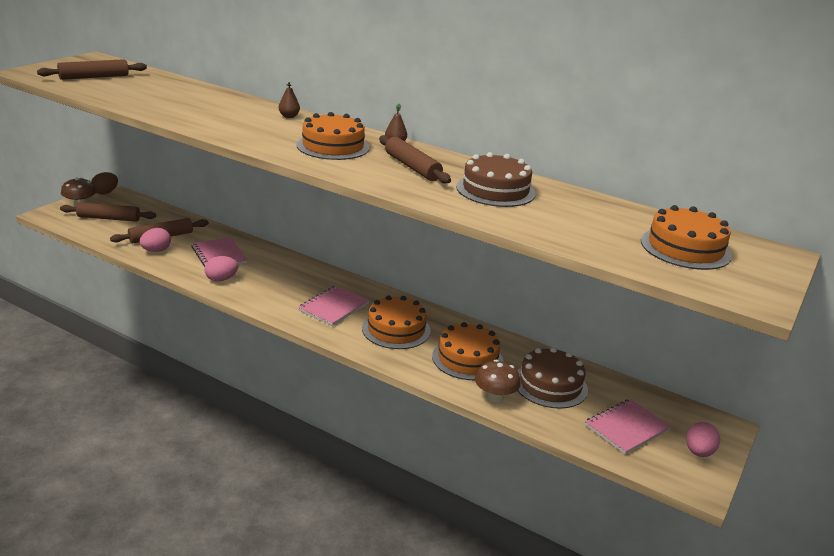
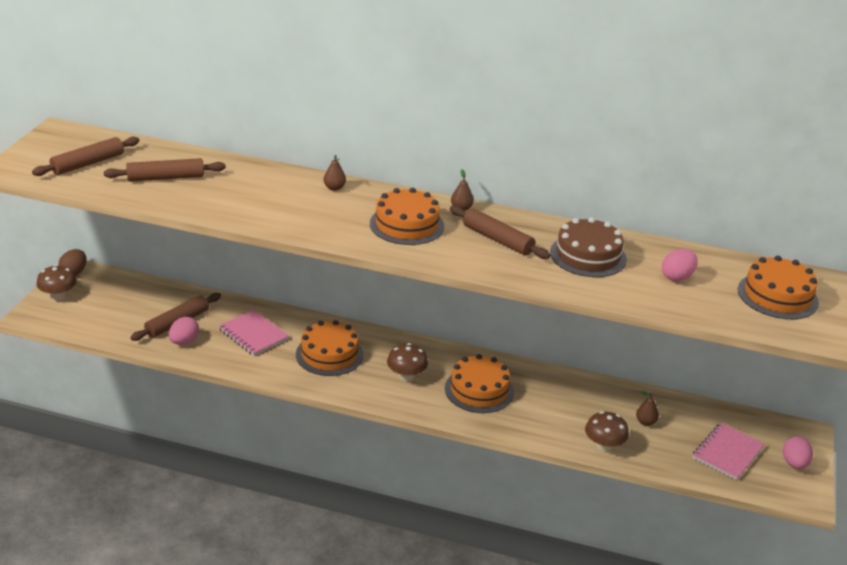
camera: 15 degrees left, 5 degrees up
(109, 218) = (103, 308): brown rolling pin -> brown rolling pin (165, 178)
(221, 279) = (275, 365): pink egg -> pink egg (677, 277)
(334, 307) = (406, 376): pink notebook -> brown mushroom
(467, 359) = (560, 409): orange cake -> orange cake (329, 354)
(550, 385) = (645, 422): brown cake -> brown pear

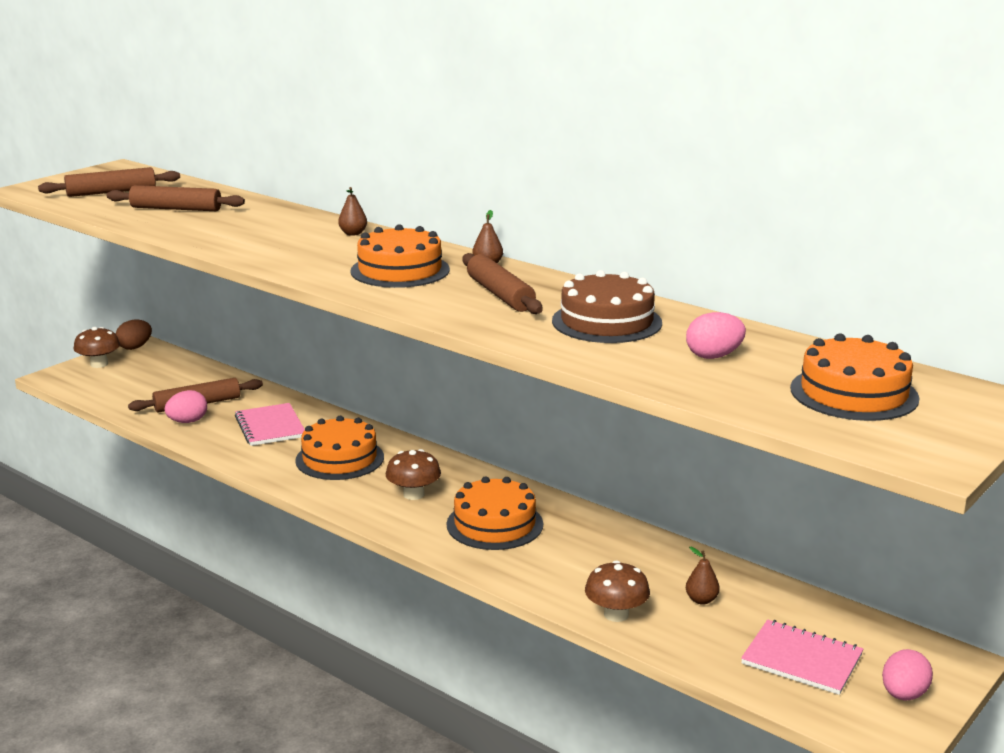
camera: 25 degrees right, 10 degrees down
(727, 453) = (801, 659): pink notebook -> pink notebook turned 60 degrees clockwise

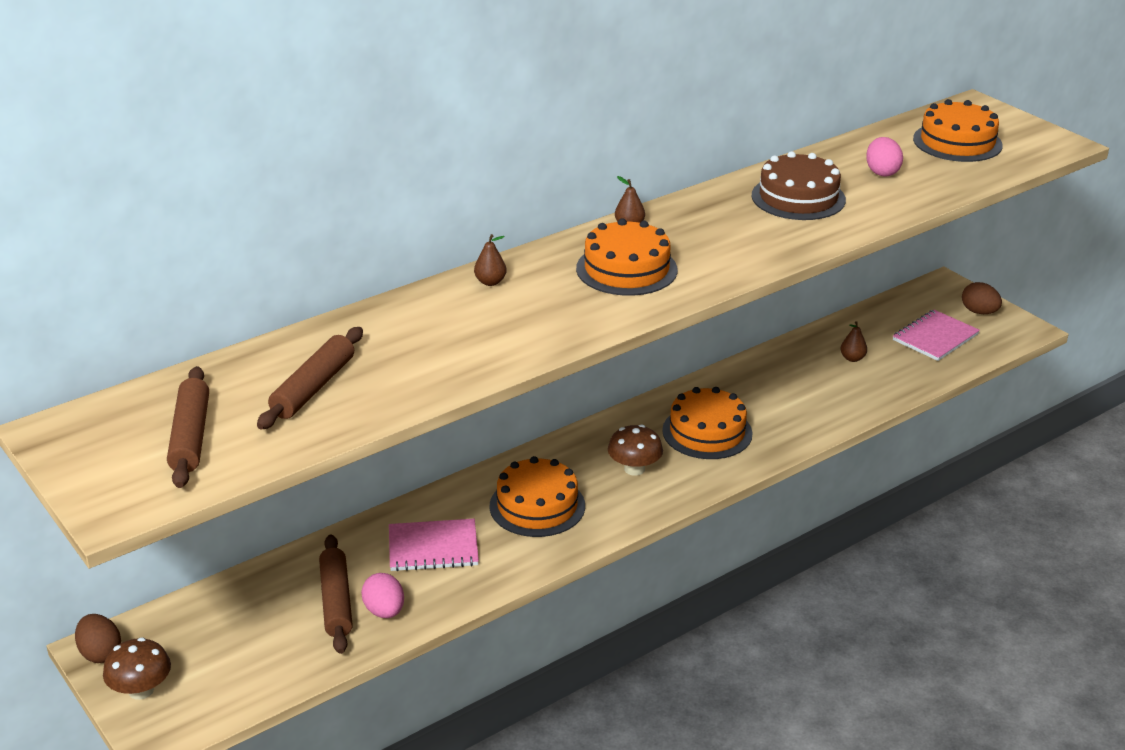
camera: 75 degrees left, 10 degrees up
(500, 294) = (715, 231): brown rolling pin -> none
(616, 614) = (865, 399): brown mushroom -> none
(903, 695) = (979, 312): pink egg -> brown egg

